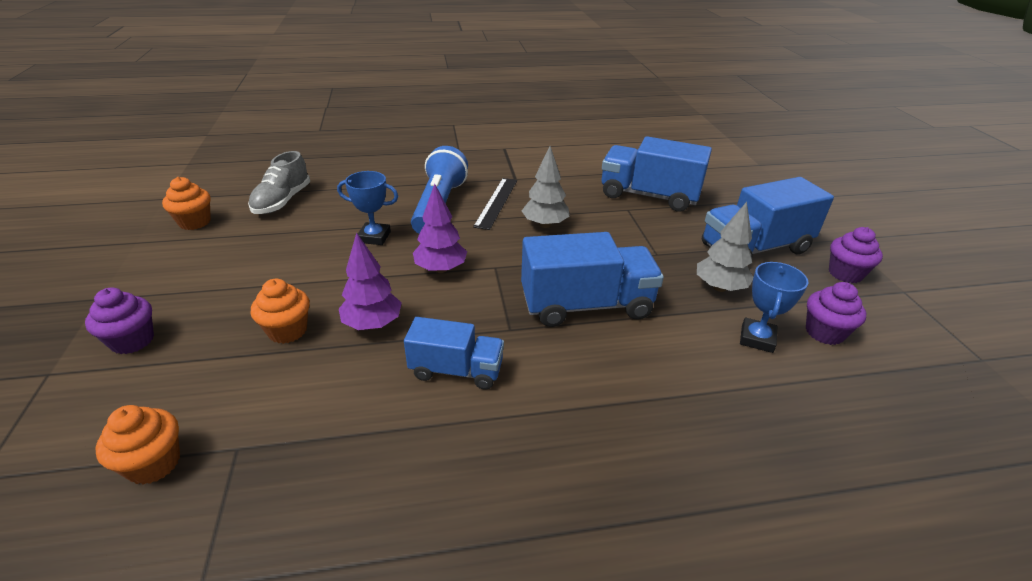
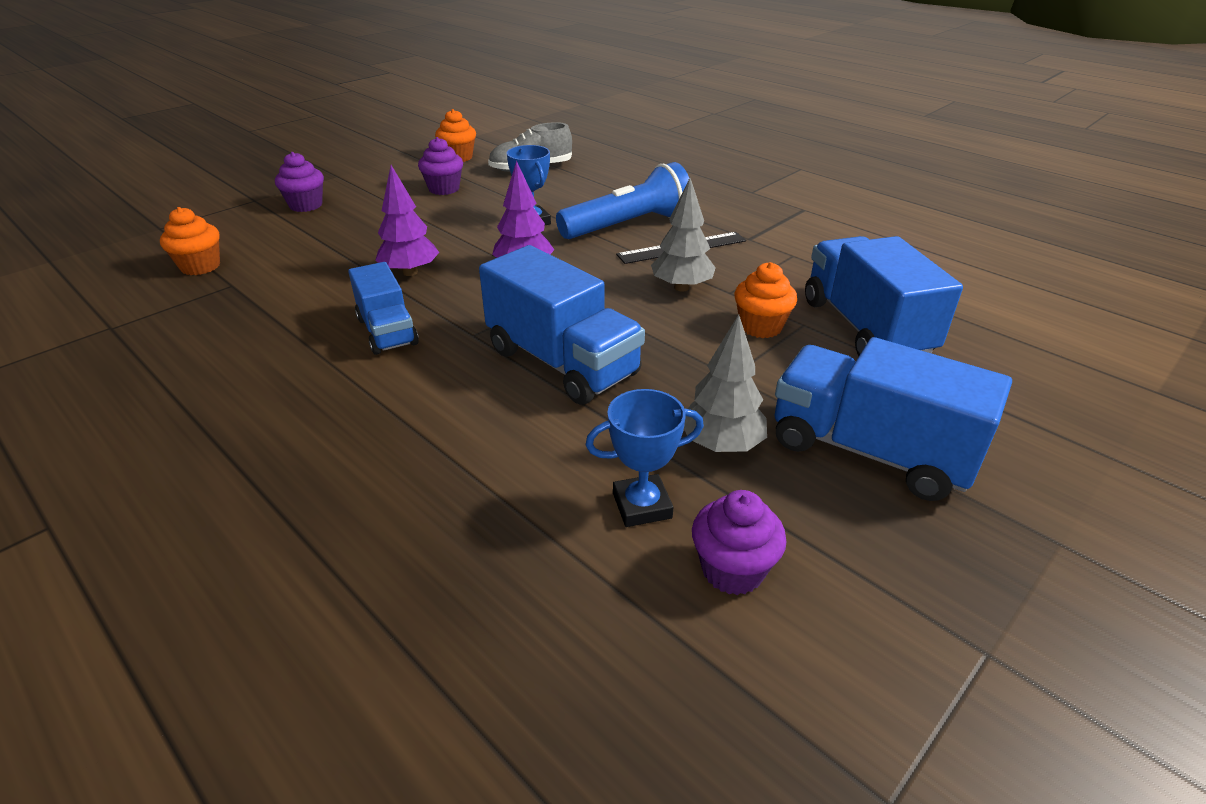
camera: 55 degrees right, 0 degrees up
(287, 331) = (367, 245): orange cupcake -> orange cupcake (760, 327)
(845, 274) = (938, 564): purple cupcake -> purple cupcake (444, 189)

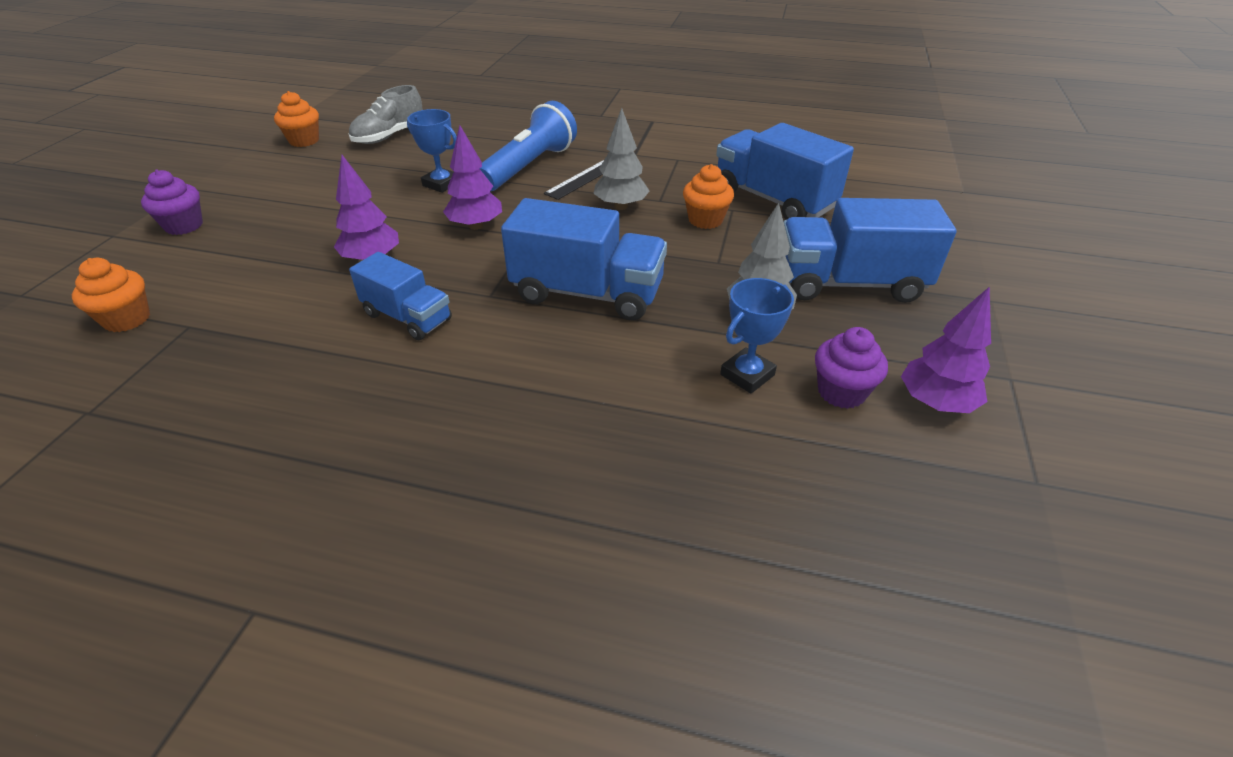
camera: 30 degrees left, 5 degrees up
(444, 189) = (322, 174): purple cupcake -> none
(843, 636) = (935, 403): none -> purple tree

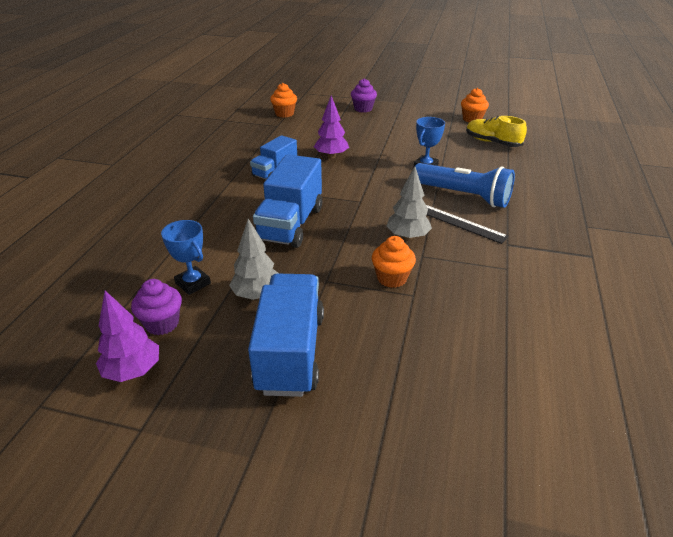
camera: 90 degrees right, 5 degrees down
(390, 136) = (492, 142): grey shoe -> yellow shoe
(476, 226) = (371, 182): purple tree -> none
(773, 200) = (437, 323): blue truck -> none

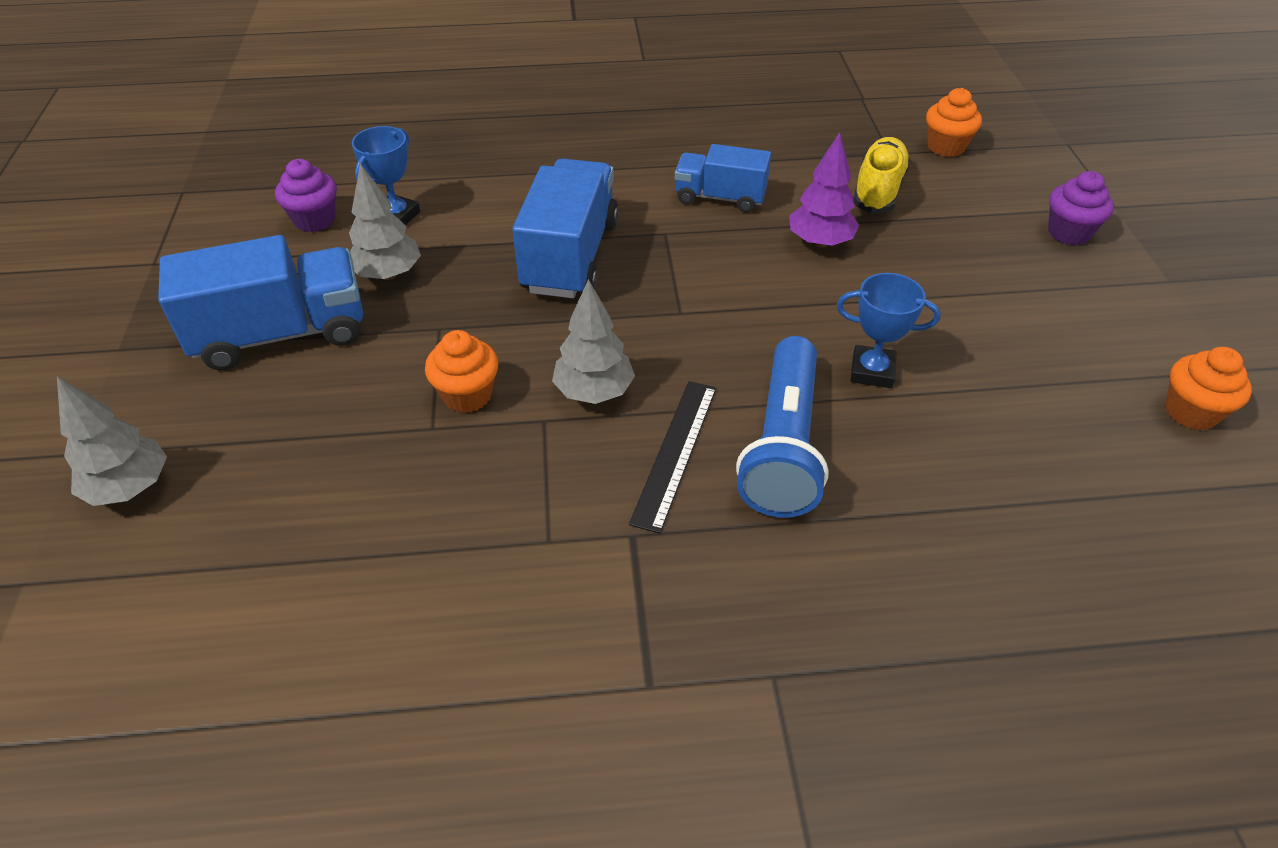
camera: 70 degrees right, 10 degrees up
(133, 371) = (235, 228): purple tree -> none
(290, 224) = (570, 256): blue truck -> blue truck turned 105 degrees clockwise
(421, 447) = (130, 487): none -> grey tree
(492, 142) = (1084, 465): yellow shoe -> yellow shoe (878, 190)

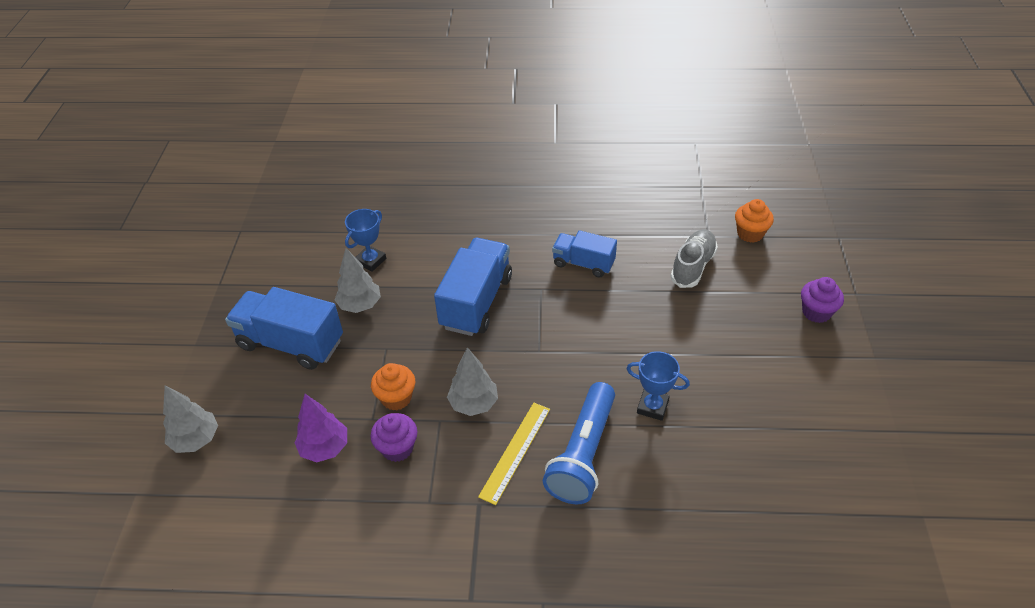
camera: 10 degrees right, 0 degrees up
(281, 334) = (291, 343): blue truck -> blue truck turned 150 degrees counterclockwise
(315, 220) = (319, 259): purple cupcake -> purple cupcake (397, 448)
(675, 452) = (515, 451): black ruler -> yellow ruler
(820, 242) = (642, 305): purple tree -> purple tree (325, 448)
(878, 190) = (692, 266): yellow shoe -> grey shoe
(1191, 412) = (855, 458): orange cupcake -> none

